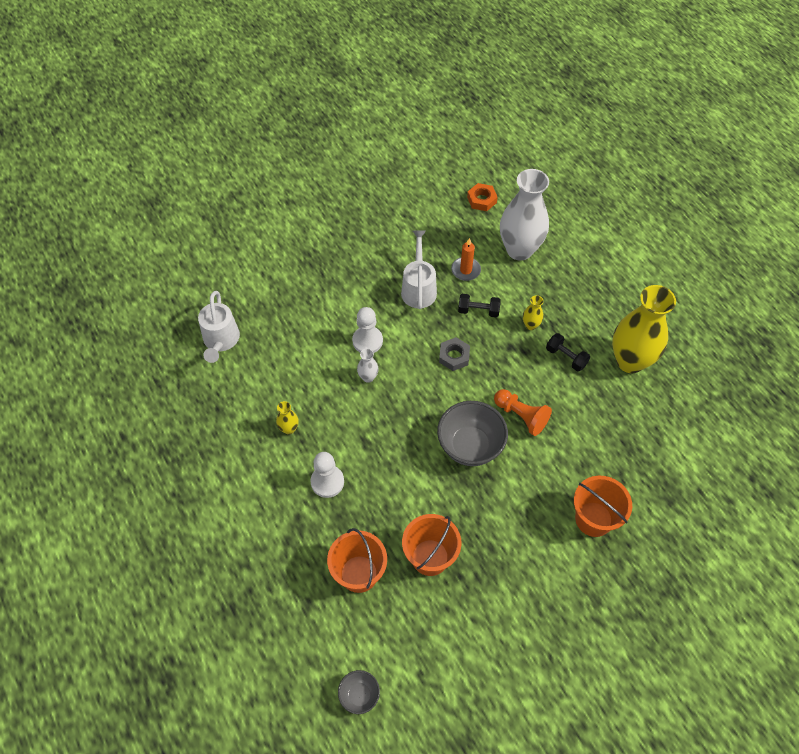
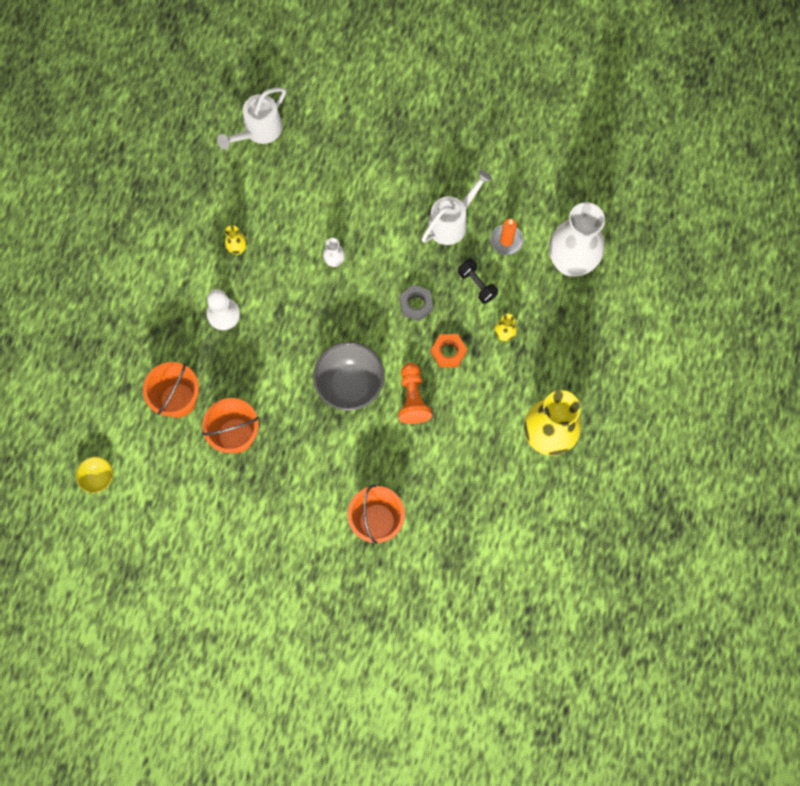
camera: 45 degrees right, 15 degrees up
(359, 695) = (98, 478): grey bowl -> yellow bowl
(367, 341) = (365, 231): white pawn -> none
(482, 200) = (592, 188): orange nut -> orange nut (448, 352)
(566, 357) = (501, 386): black dumbbell -> none

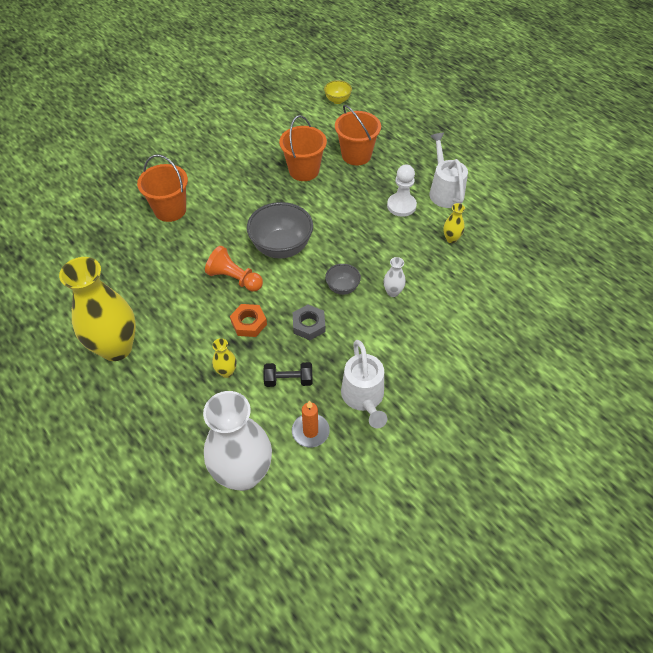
camera: 125 degrees right, 20 degrees down
(258, 131) = (557, 305): white watering can -> white watering can (444, 191)
(358, 303) = (342, 288): none -> grey bowl

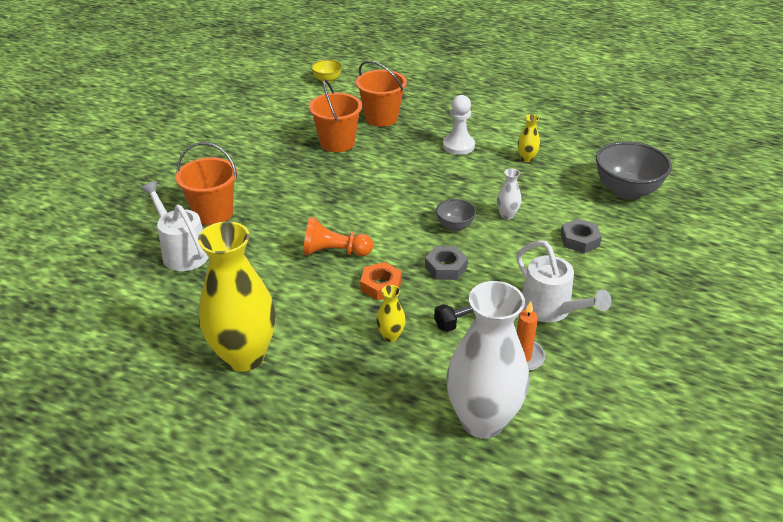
camera: 25 degrees left, 15 degrees down
(281, 247) = (364, 211): grey bowl -> grey bowl (626, 191)
(436, 339) = (579, 240): none -> grey nut
(444, 191) = (489, 124): white watering can -> white watering can (182, 251)

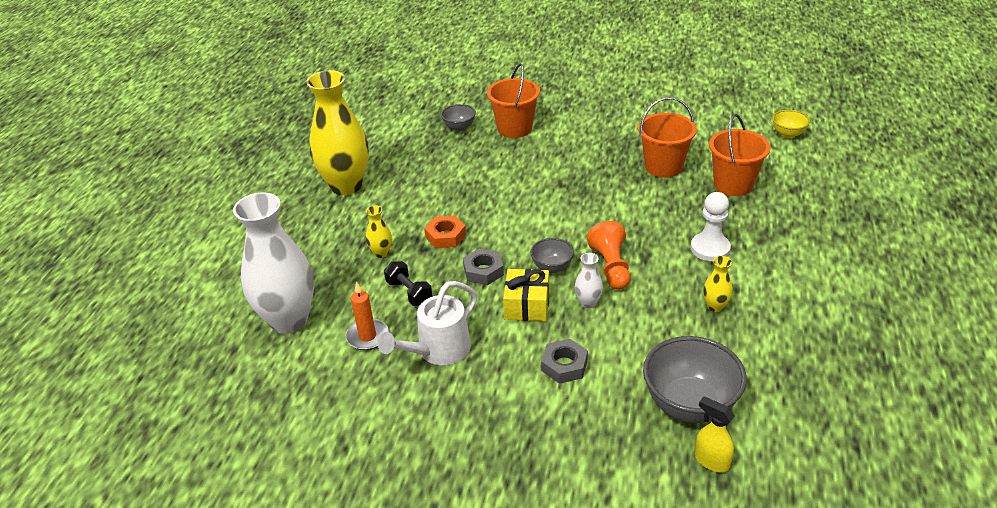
camera: 80 degrees right, 0 degrees up
(182, 251) = (459, 127): white watering can -> grey bowl
(334, 252) = (484, 201): orange pawn -> orange pawn (611, 267)
(501, 248) = (527, 305): none -> yellow gift
(678, 193) = (711, 461): none -> yellow spray bottle

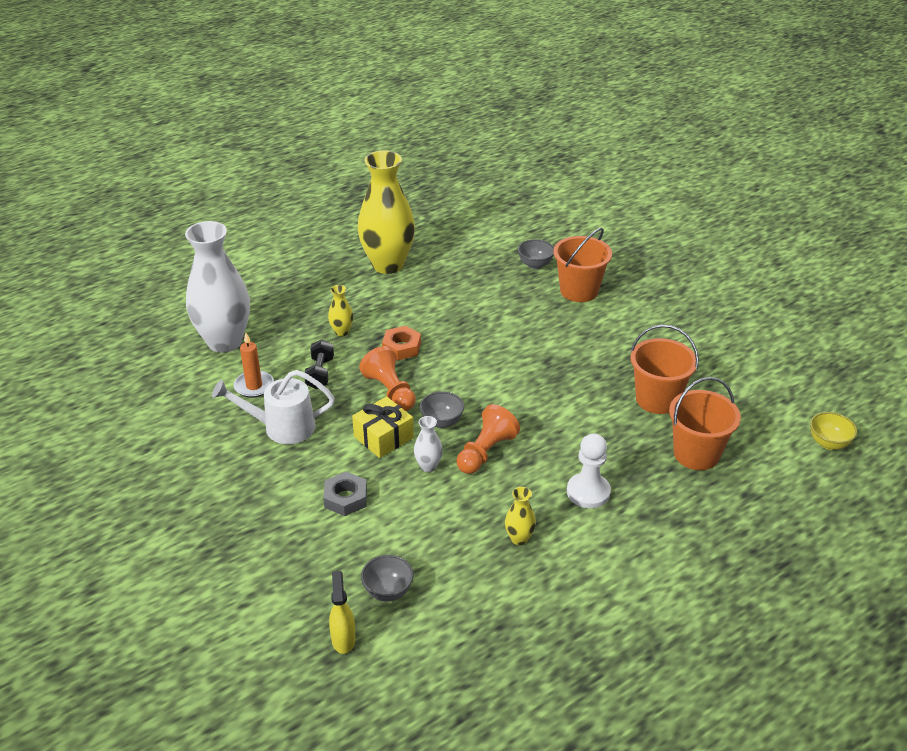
camera: 40 degrees right, 0 degrees up
(483, 271) = (390, 391): grey nut -> orange pawn
(689, 404) = (388, 591): grey bowl -> grey bowl, size x0.52

